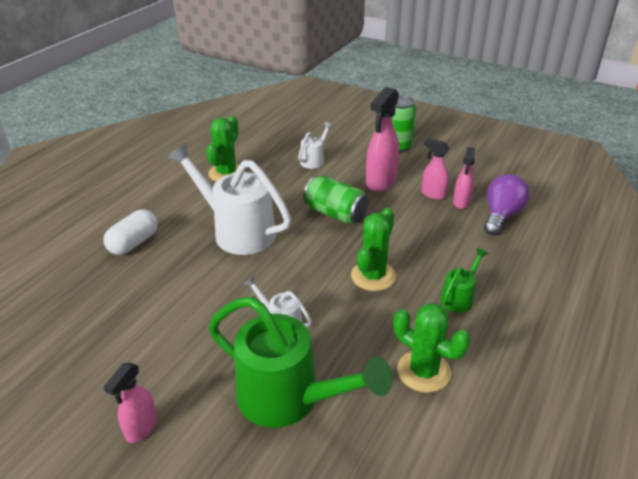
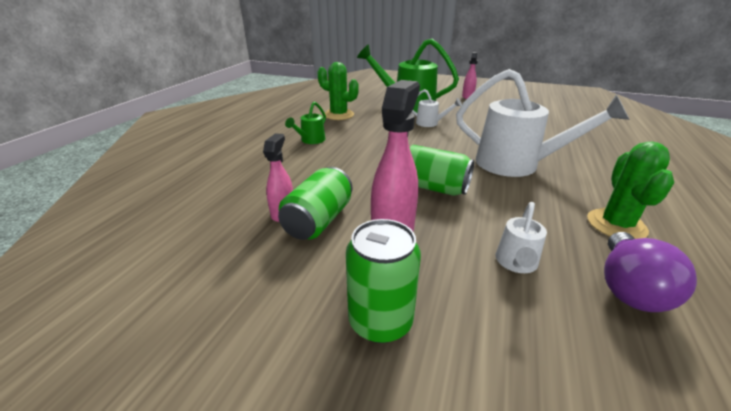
camera: 170 degrees right, 5 degrees down
(134, 243) = (592, 150): white capsule -> none
(373, 276) = (377, 146): green cactus -> none
(433, 194) = (319, 220): pink spray bottle -> green can
(501, 216) = (240, 201): purple light bulb -> purple light bulb (628, 288)

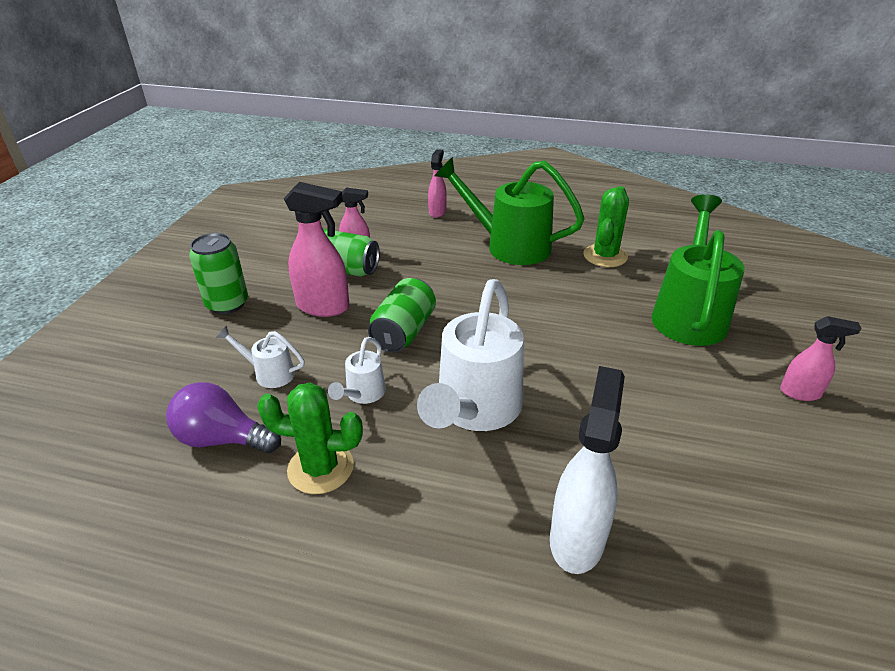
camera: 85 degrees right, 5 degrees up
(225, 166) = (437, 212): none -> pink spray bottle
(310, 140) = (509, 246): green watering can -> green watering can, size x2.14
(430, 123) = (609, 336): white watering can -> white watering can (363, 394)
(597, 146) = (577, 538): none -> white spray bottle

